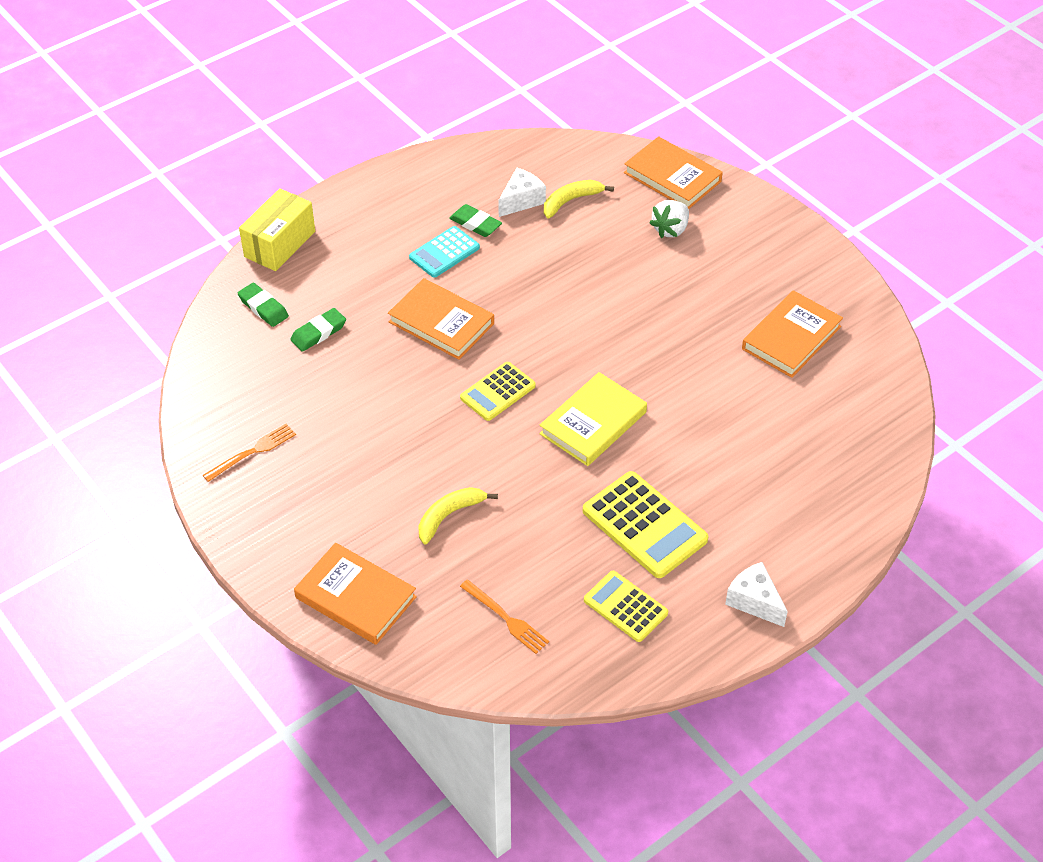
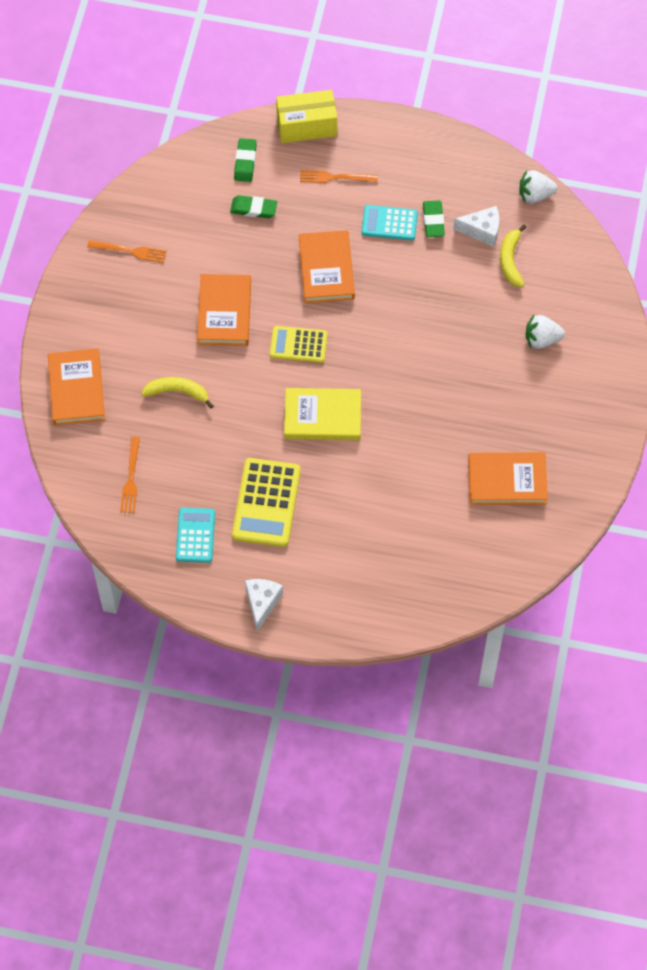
camera: 50 degrees right, 15 degrees up
(354, 259) = (334, 177): none -> orange fork
(525, 149) = (535, 195): none -> white strawberry
(571, 201) = (510, 260): yellow banana -> yellow banana turned 105 degrees counterclockwise
(625, 607) = (195, 535): yellow calculator -> turquoise calculator
(672, 177) = (596, 304): orange book -> orange book (224, 312)

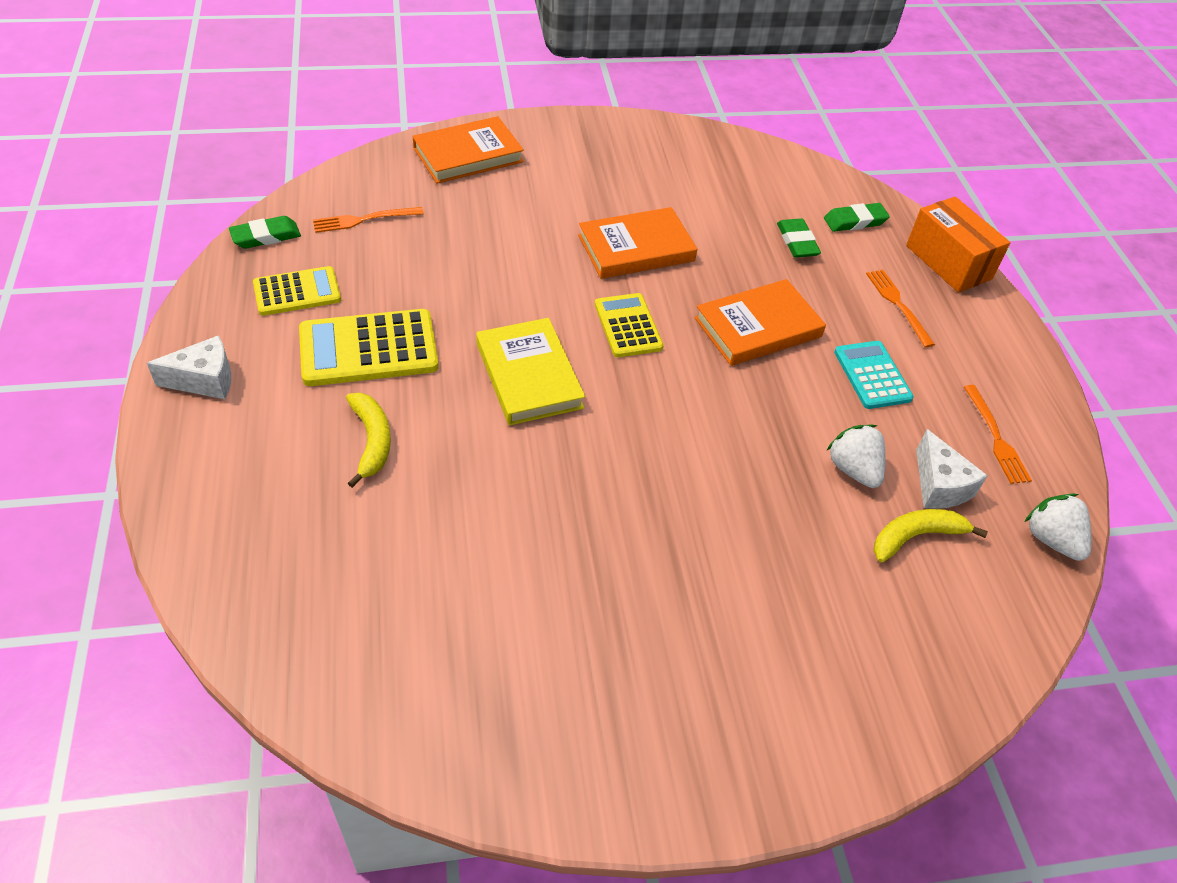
camera: 65 degrees right, 15 degrees down
(131, 251) = (671, 158): orange fork -> orange fork (996, 438)
(178, 392) = (502, 233): yellow banana -> yellow banana (371, 441)
(195, 535) = (297, 292): turquoise calculator -> yellow calculator
(306, 126) = (948, 262): yellow box -> orange box
(433, 220) = (912, 423): green eraser -> green eraser (266, 236)
(507, 481) = (512, 640): orange book -> none
(542, 339) = (804, 620): white strawberry -> white strawberry (853, 469)

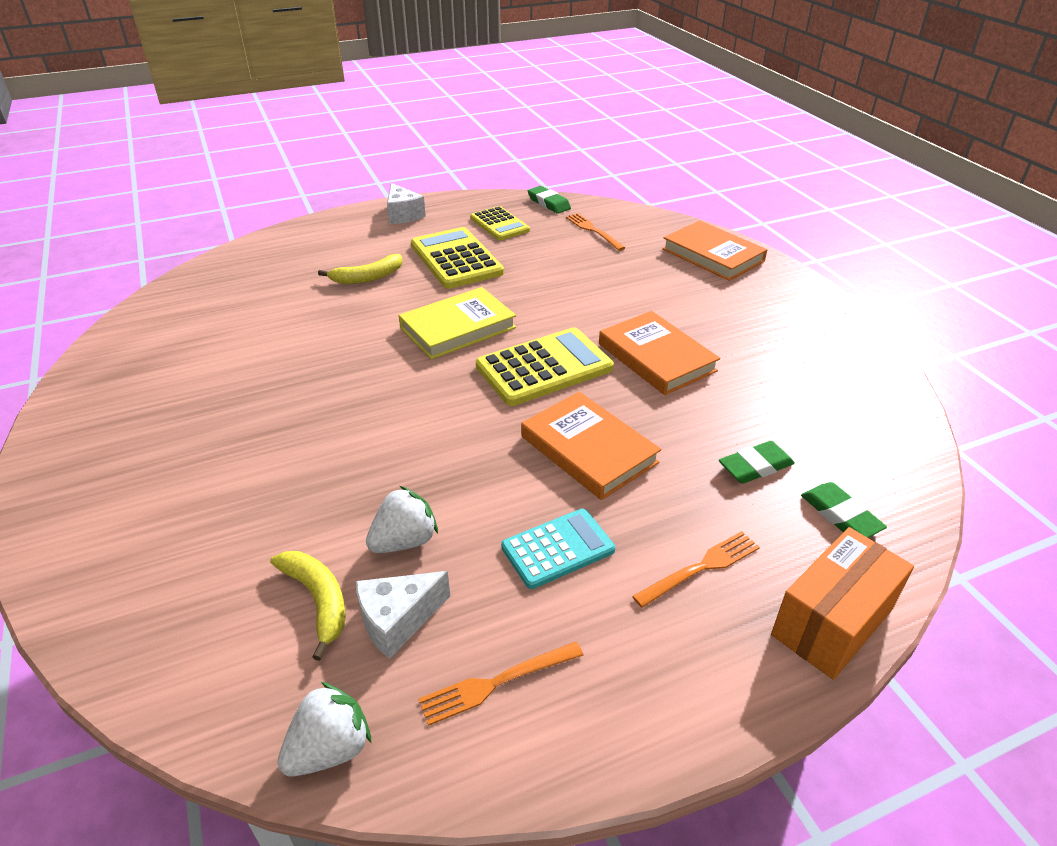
camera: 80 degrees right, 10 degrees down
(628, 326) = (544, 367): yellow calculator -> yellow calculator, size x1.57

